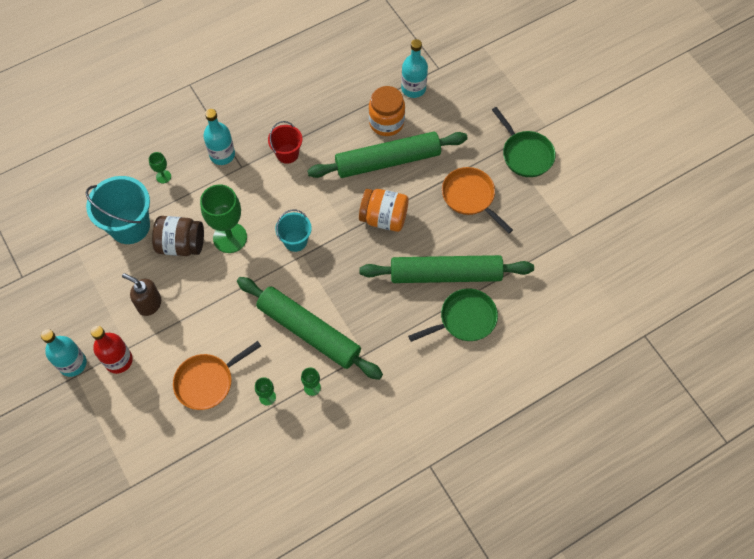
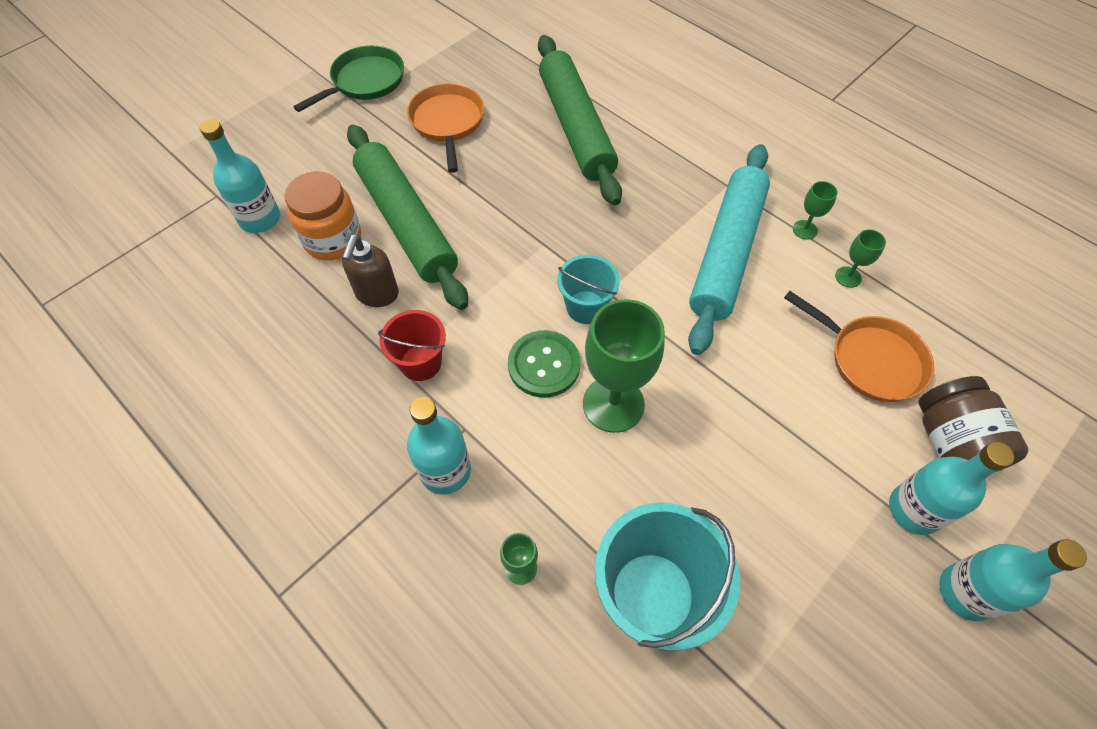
camera: 105 degrees left, 5 degrees down
(118, 360) = (914, 509): red bottle -> turquoise bottle
(149, 304) = (790, 496): brown soap dispenser -> brown soap dispenser (377, 294)
(181, 244) = (655, 480): brown jar -> brown jar (950, 443)
(265, 210) = (544, 365): none -> green button
(309, 331) = (726, 253): green rolling pin -> turquoise rolling pin
(384, 218) = (509, 207): orange jar -> none
(464, 319) = (632, 100): green pan -> none
(470, 197) = (447, 123): orange pan -> orange pan turned 135 degrees clockwise

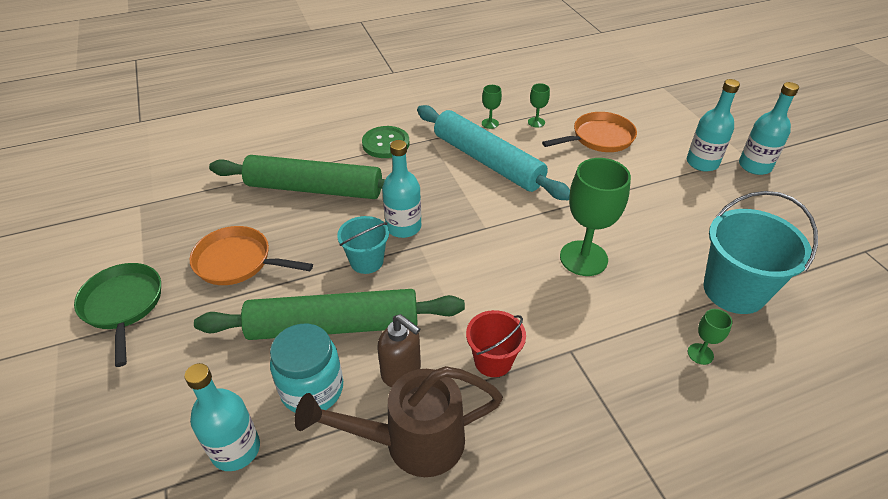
camera: 65 degrees left, 15 degrees down
(305, 330) = (410, 442): none -> brown watering can
(333, 239) = (312, 389): orange jar -> turquoise jar
(445, 471) = (604, 375): turquoise bottle -> turquoise bottle (403, 227)
(544, 365) = (533, 284): green button -> green button (386, 143)
(586, 307) = (493, 243): turquoise bucket -> turquoise bucket (366, 261)
(950, 443) = (665, 134): brown jar -> none

